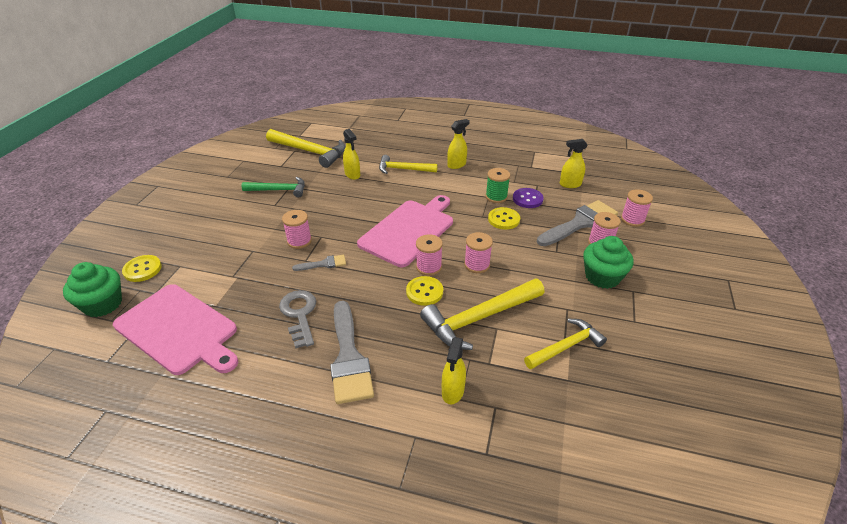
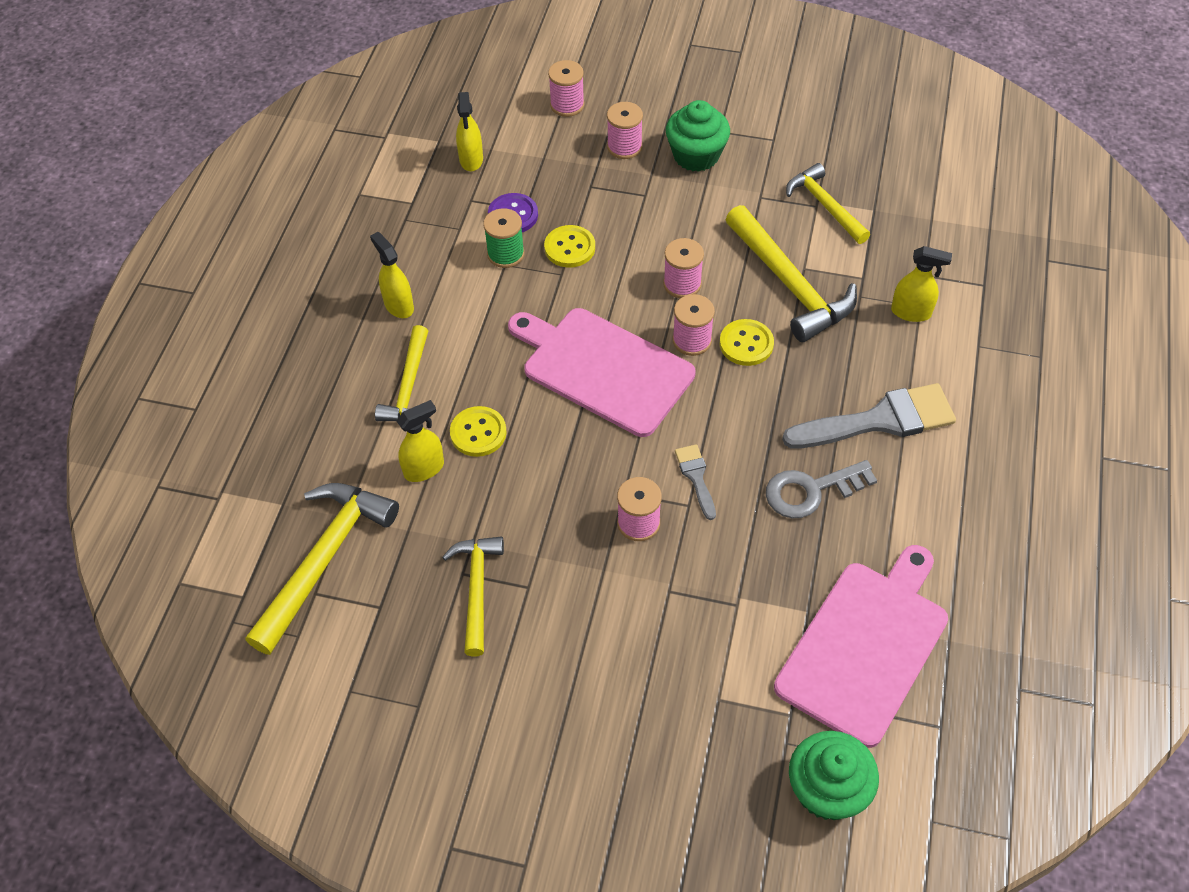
camera: 90 degrees left, 15 degrees up
(142, 269) = (734, 760): yellow button -> yellow button (478, 433)
(279, 190) = (476, 589): green hammer -> yellow hammer
(580, 223) = (577, 161): grey brush -> none

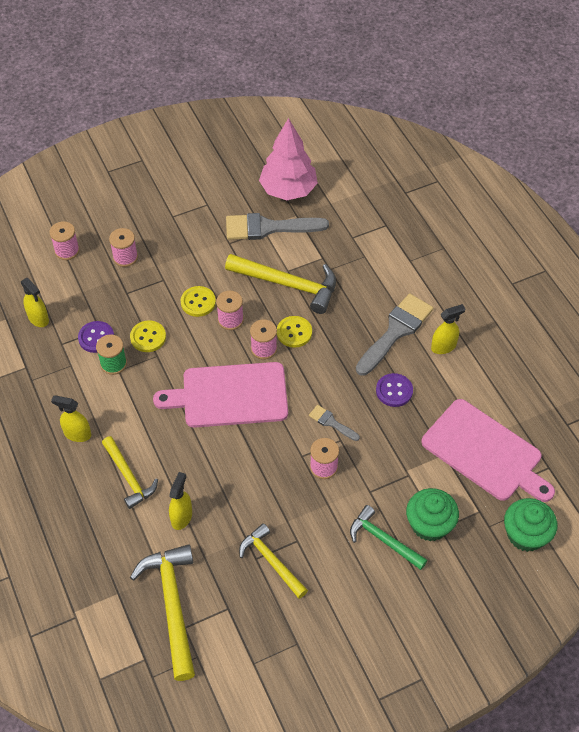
camera: 40 degrees left, 0 degrees up
(478, 433) = (193, 476): yellow button -> yellow button (198, 302)
(632, 661) = (383, 540): none -> green hammer
(696, 155) = (172, 239): green cupcake -> green cupcake (429, 524)
(811, 490) = (394, 391): grey key -> purple button
(824, 205) = (268, 228): yellow hammer -> grey brush
(865, 646) = (485, 452): pink cutting board -> pink cutting board turned 135 degrees clockwise
(890, 176) = (288, 190): none -> pink tree
(911, 312) = (363, 262): yellow spray bottle -> yellow spray bottle (443, 346)

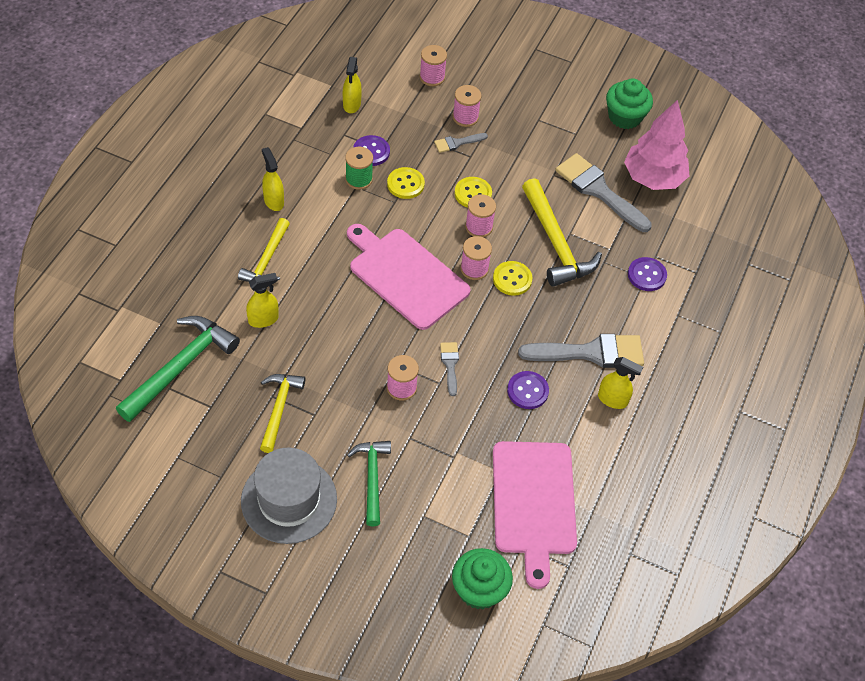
camera: 45 degrees right, 0 degrees up
(143, 279) = (457, 143): none -> grey brush
(172, 605) = (180, 367): yellow hammer -> green hammer
(356, 609) = (289, 500): none -> grey hat
(363, 253) = (646, 275): none -> purple button
(429, 524) = (419, 504): green cupcake -> green cupcake (625, 117)

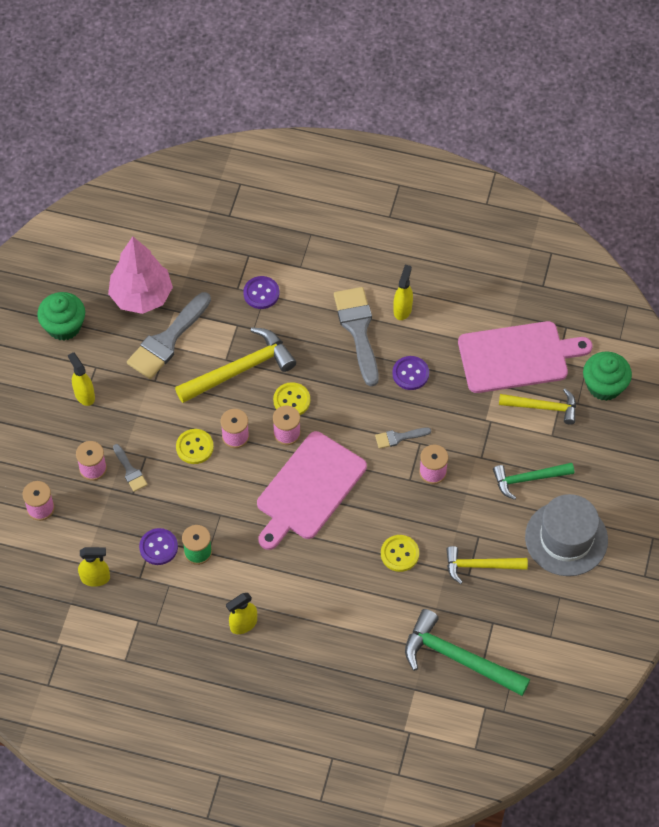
camera: 95 degrees left, 5 degrees up
(263, 319) = (388, 600): yellow spray bottle -> yellow spray bottle (84, 395)
(267, 260) = (318, 613): yellow hammer -> yellow hammer (543, 407)
(405, 184) = (195, 508): yellow button -> yellow button (399, 554)

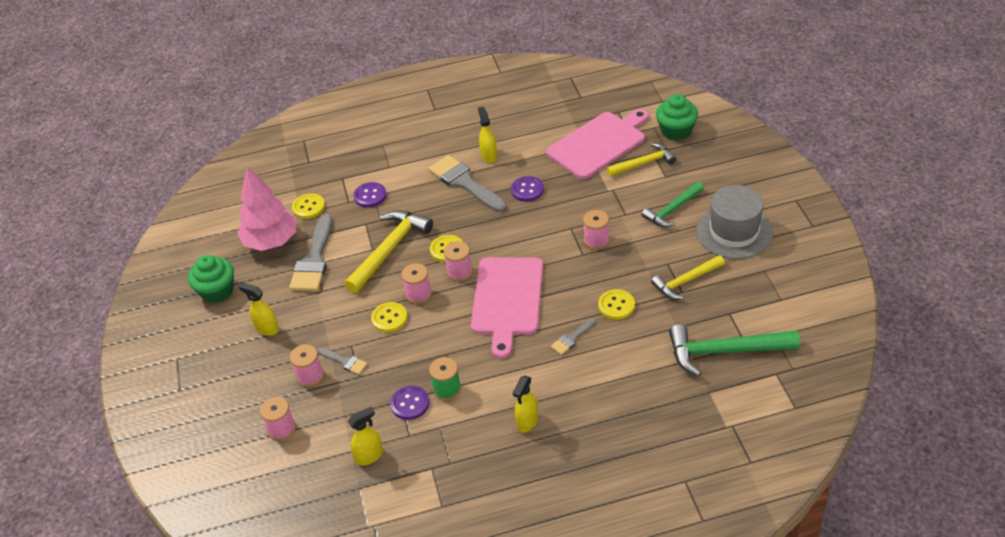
camera: 25 degrees left, 15 degrees down
(197, 274) = (308, 207): none -> yellow button
(399, 437) = (551, 232): grey brush -> grey brush (572, 338)

